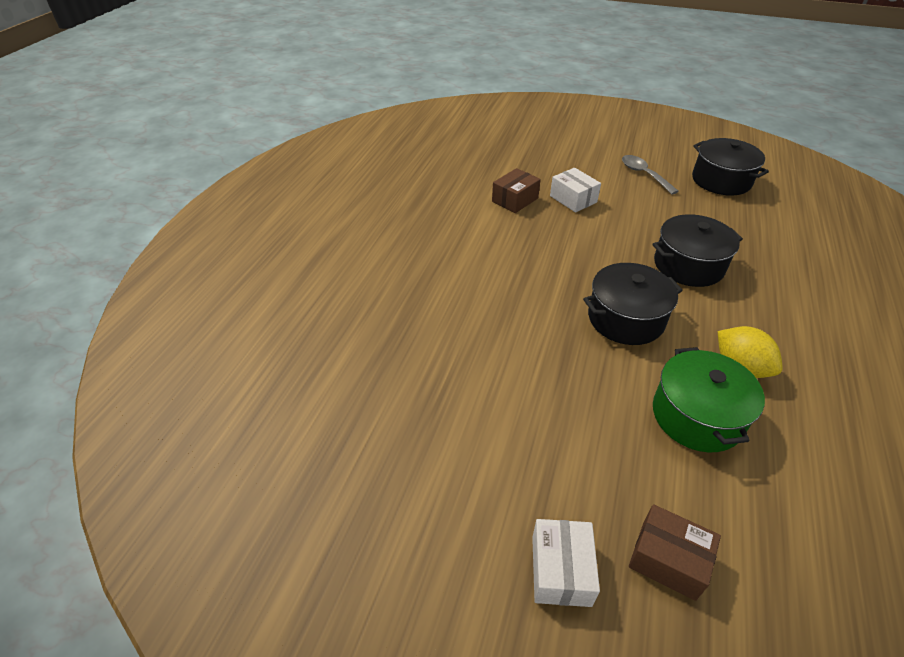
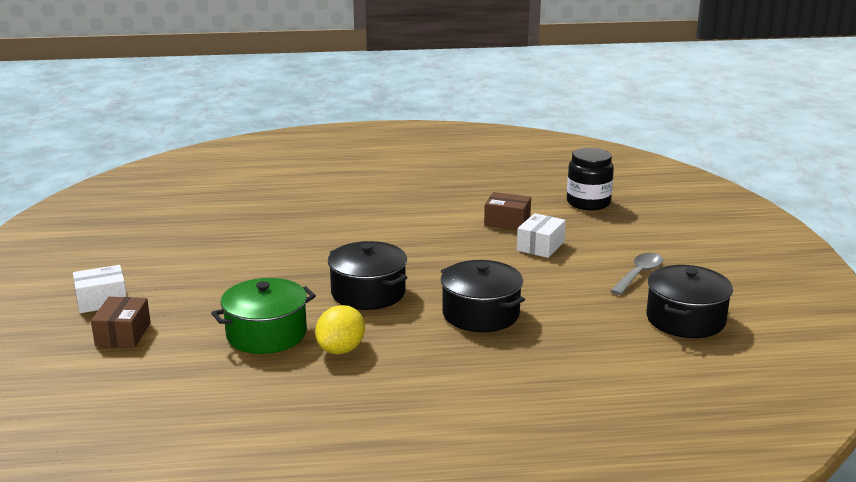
camera: 65 degrees right, 20 degrees down
(503, 153) = (588, 203): none -> black jar

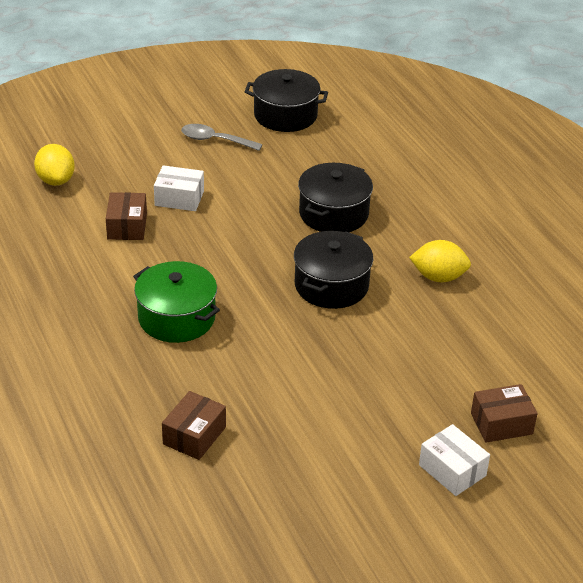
camera: 110 degrees left, 15 degrees up
(241, 217) = (194, 436): none -> brown box
(266, 334) = (442, 328): green pot -> green pot (176, 318)
(588, 203) = (56, 180): black jar -> yellow lemon

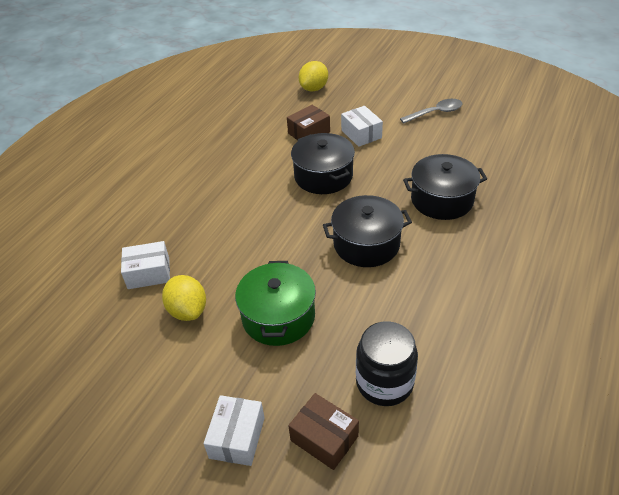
camera: 55 degrees right, 5 degrees up
(176, 318) = (250, 199): green pot -> green pot (278, 317)
(194, 436) = (148, 273): brown box -> white box
(215, 140) = (435, 113): grey spoon -> grey spoon turned 90 degrees clockwise
(285, 115) = (506, 121): black pot -> black pot (323, 176)
(438, 277) = (449, 292): yellow lemon -> yellow lemon (188, 310)
(485, 364) = (384, 382): none -> black jar

